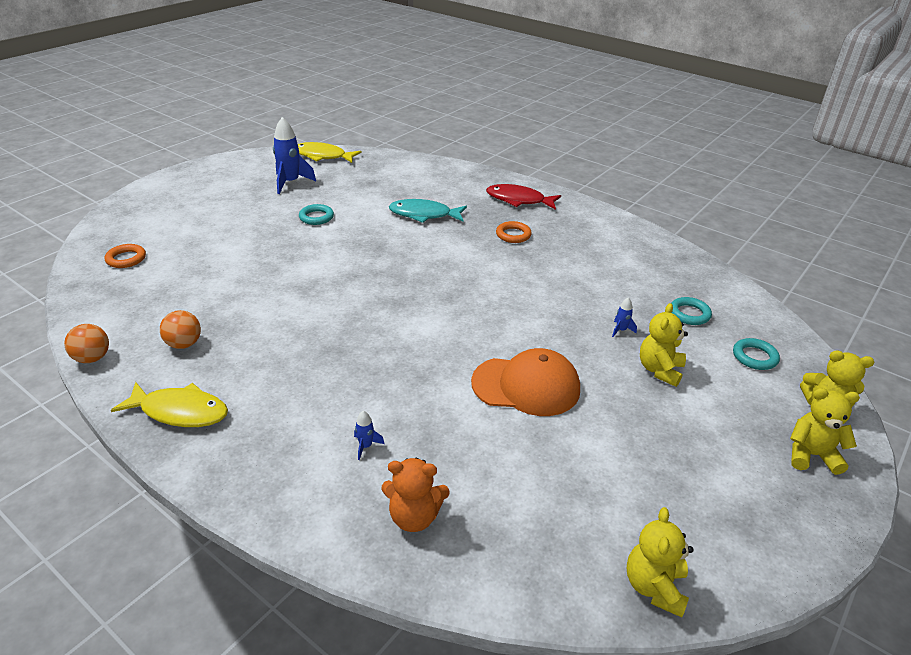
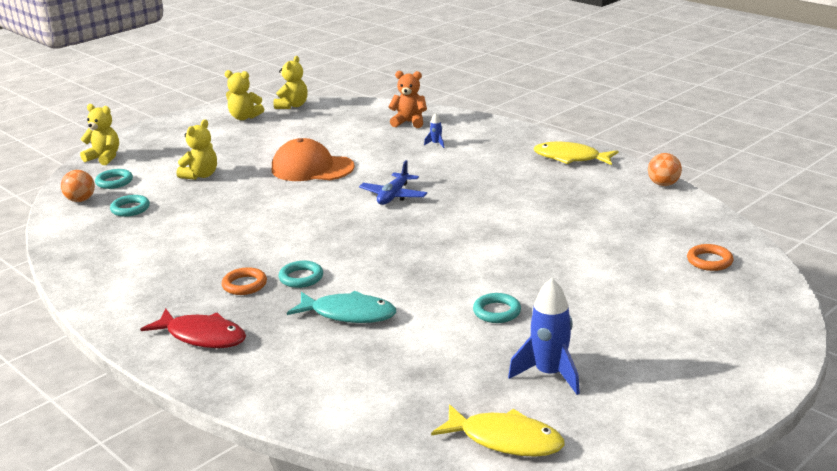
camera: 170 degrees left, 10 degrees down
(184, 344) = (592, 192): orange ball -> orange ball (80, 200)
(411, 336) = (393, 196): none -> blue plane
(471, 241) = (301, 278): none -> turquoise ring
(621, 330) = (206, 198): blue rocket -> none
(811, 455) = (148, 140): yellow teddy bear -> yellow teddy bear (244, 117)

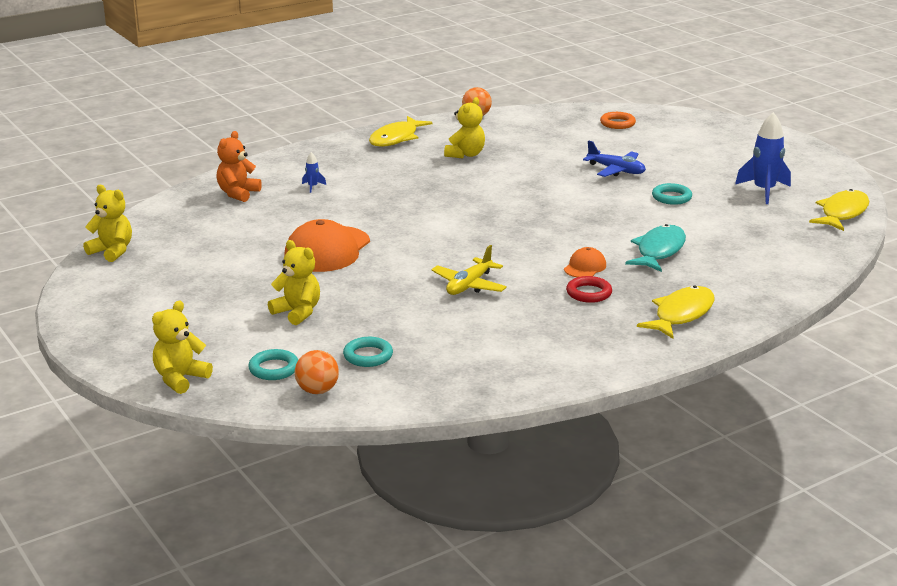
camera: 80 degrees left, 0 degrees up
(202, 336) = (681, 314): red fish -> yellow fish
(244, 117) = (122, 282): yellow teddy bear -> yellow teddy bear (465, 154)
(244, 285) = (589, 293): orange ring -> red ring
(254, 230) = (469, 285): none -> yellow plane
(301, 278) = (585, 267): turquoise ring -> orange cap
(393, 196) = (429, 216): blue plane -> blue plane (616, 170)

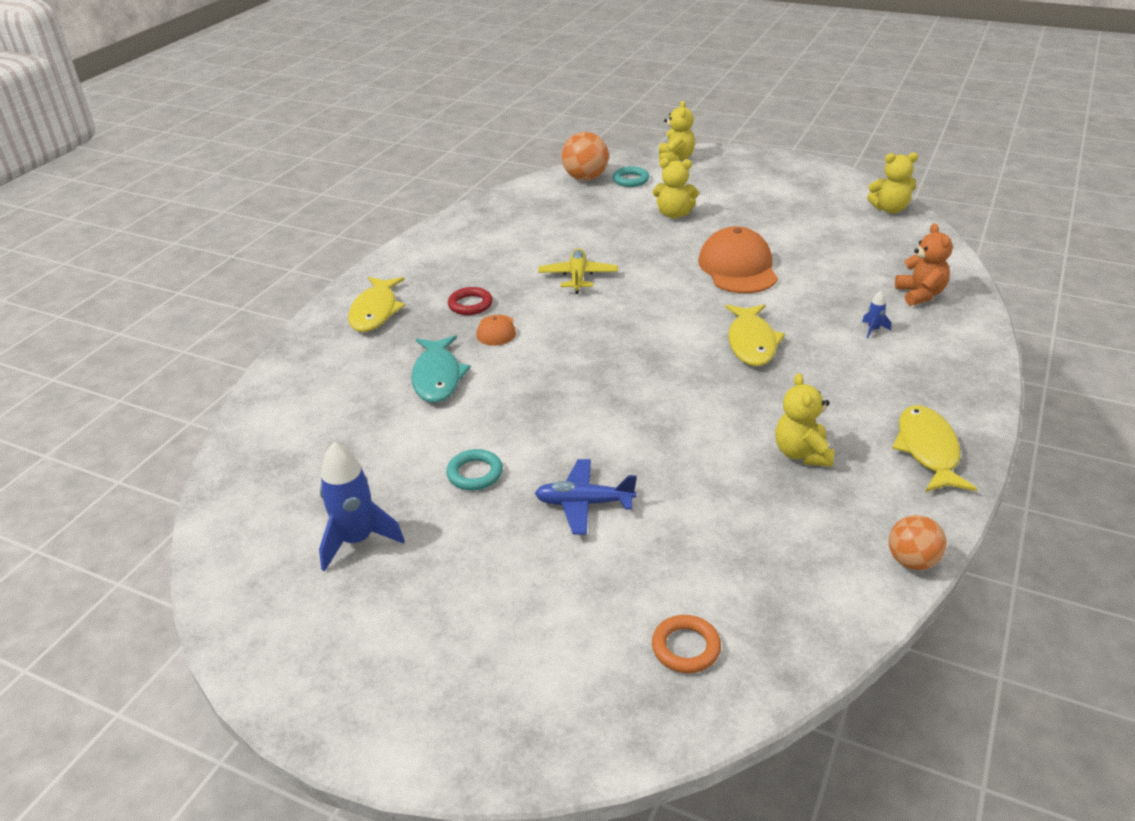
camera: 150 degrees right, 10 degrees up
(317, 390) = (585, 178): orange ball -> orange ball, size x1.51
(368, 356) = (583, 205): turquoise ring -> none
(842, 213) = (235, 532): yellow fish -> yellow fish (751, 343)

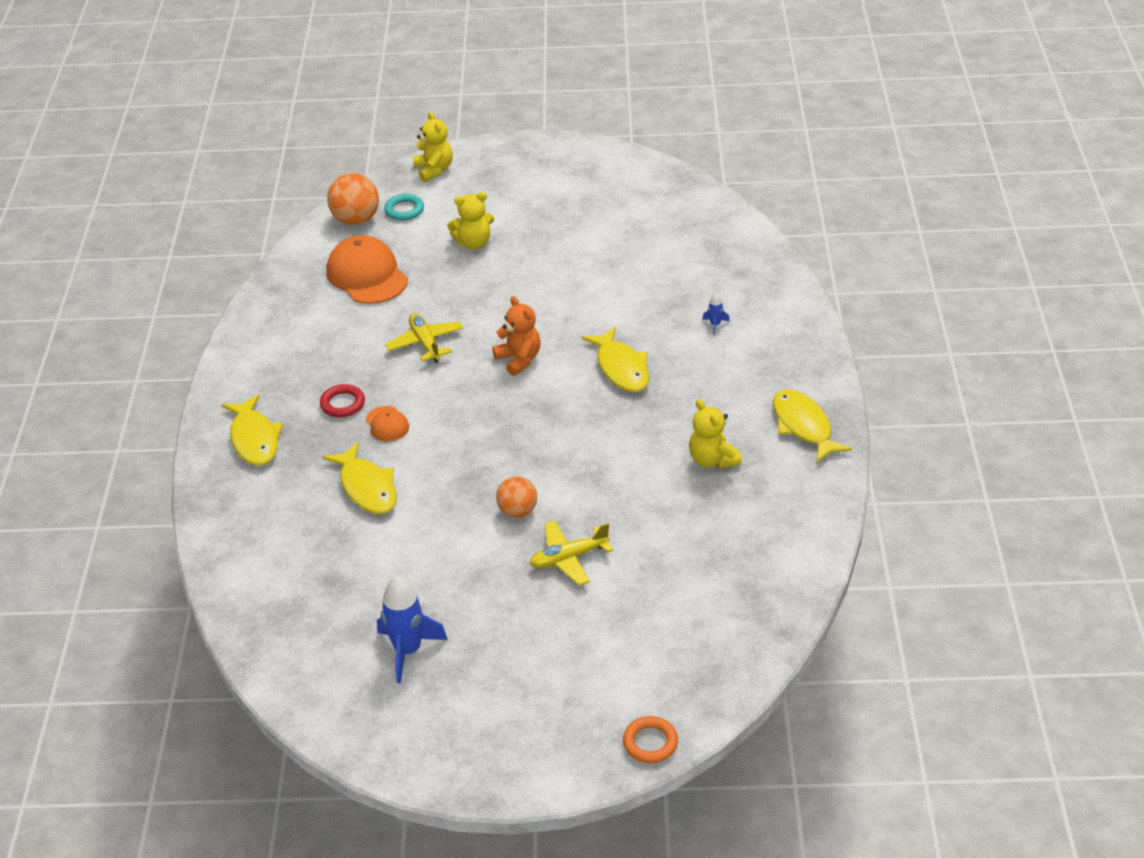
camera: 25 degrees left, 5 degrees up
(437, 377) = (367, 488): turquoise fish -> yellow fish
(475, 473) = (464, 564): turquoise ring -> none
(584, 503) = (568, 558): blue plane -> yellow plane
(686, 647) = (706, 638): orange ring -> orange ring (650, 743)
(738, 268) = (568, 291): orange cap -> orange cap (367, 275)
(890, 209) = (671, 183): yellow teddy bear -> none
(912, 561) = (828, 520): orange ball -> orange ball (518, 511)
(920, 294) = (738, 276): orange teddy bear -> orange teddy bear (519, 359)

